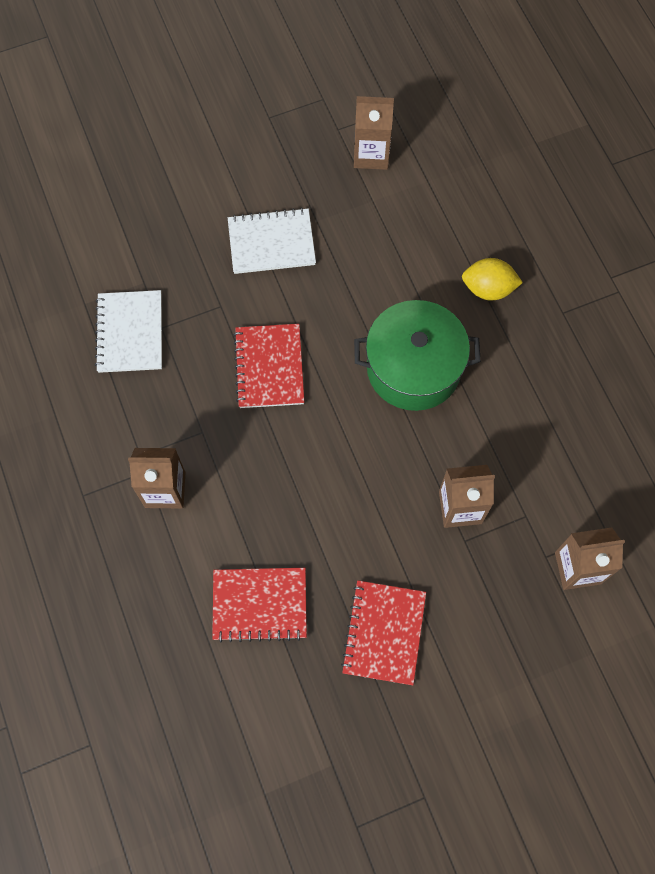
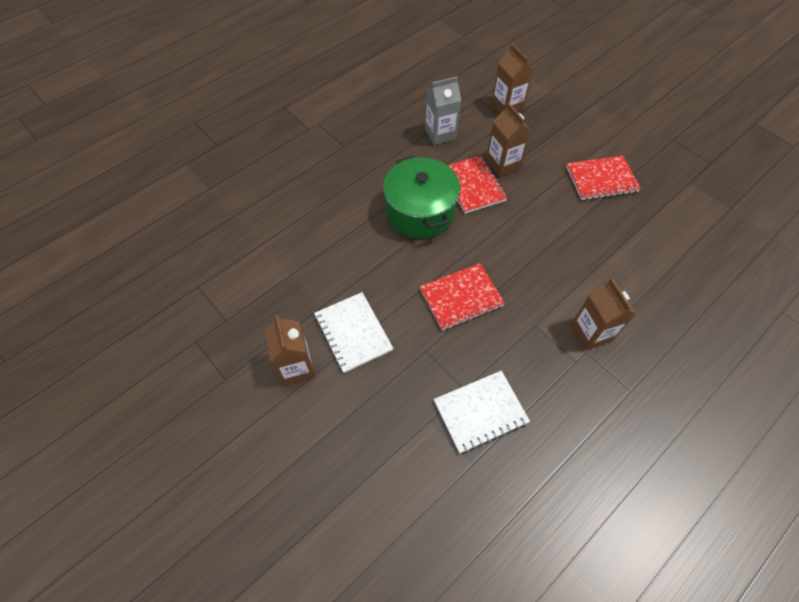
camera: 110 degrees left, 10 degrees down
(260, 605) = (629, 246): red notebook -> red notebook (472, 185)
(371, 154) = (245, 288): brown carton -> brown carton (296, 367)
(488, 289) = (341, 187): yellow lemon -> none
(547, 445) = (440, 134): none -> grey carton

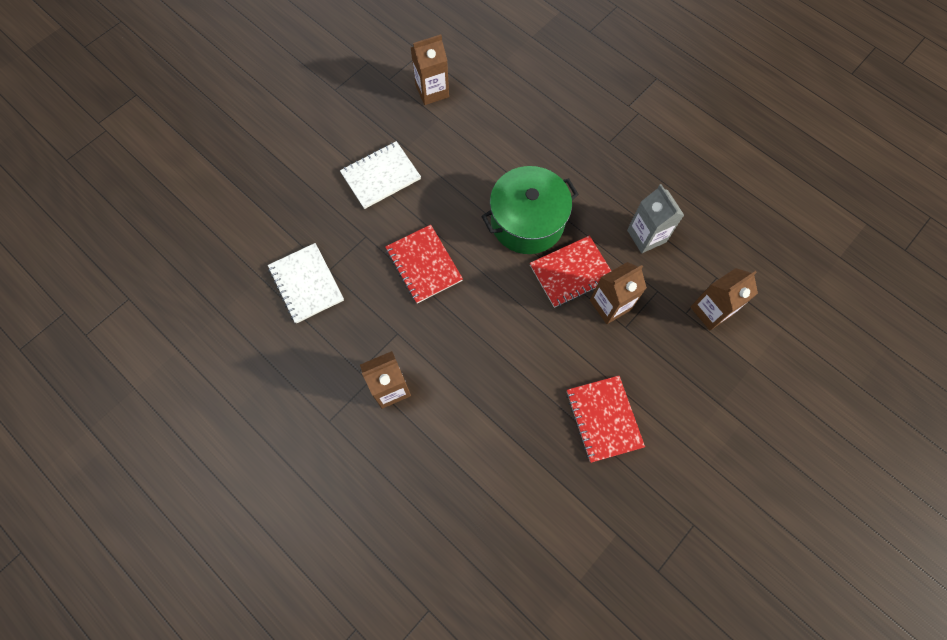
camera: 85 degrees right, 10 degrees up
(296, 367) = (346, 138): brown carton -> brown carton (432, 91)

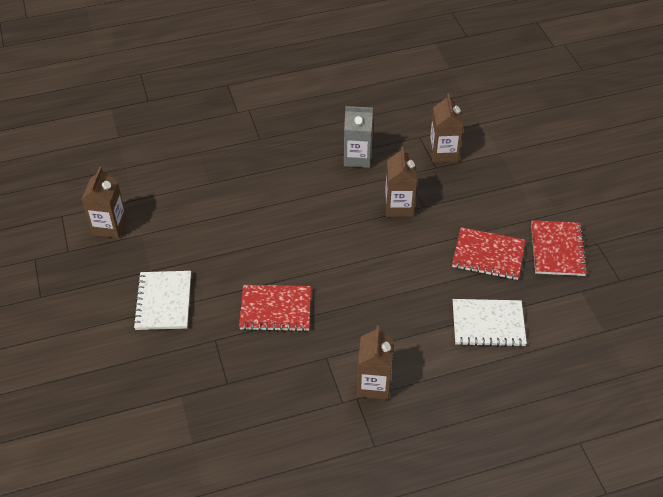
camera: 60 degrees left, 20 degrees down
(306, 284) = (228, 407): white notebook -> white notebook (488, 324)
(527, 222) = (289, 222): green pot -> none
(571, 272) = (355, 216): red notebook -> red notebook (557, 249)

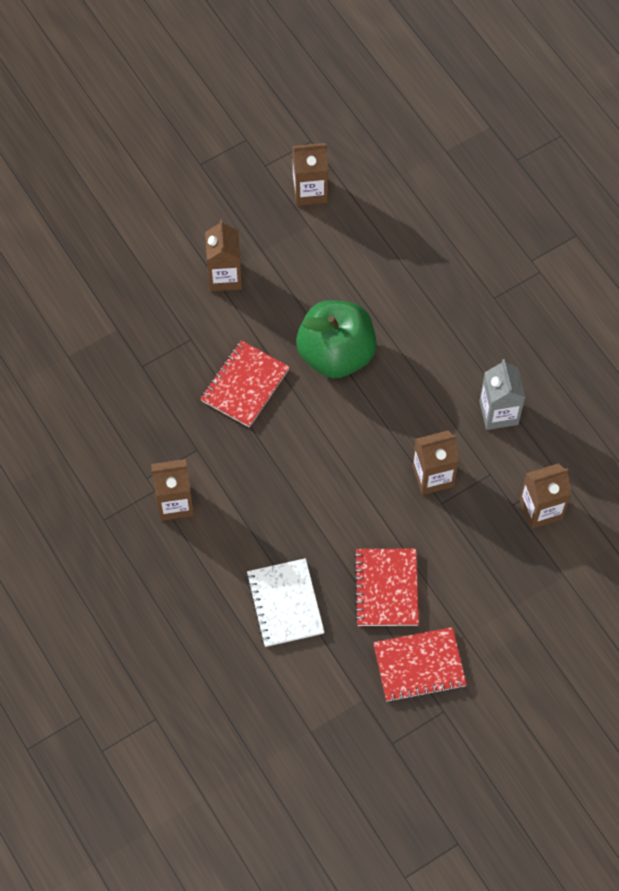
camera: 75 degrees right, 15 degrees up
(163, 302) = (225, 276): white notebook -> brown carton
(270, 242) = (336, 354): none -> green apple
(275, 309) = (245, 385): red notebook -> red notebook turned 45 degrees clockwise

